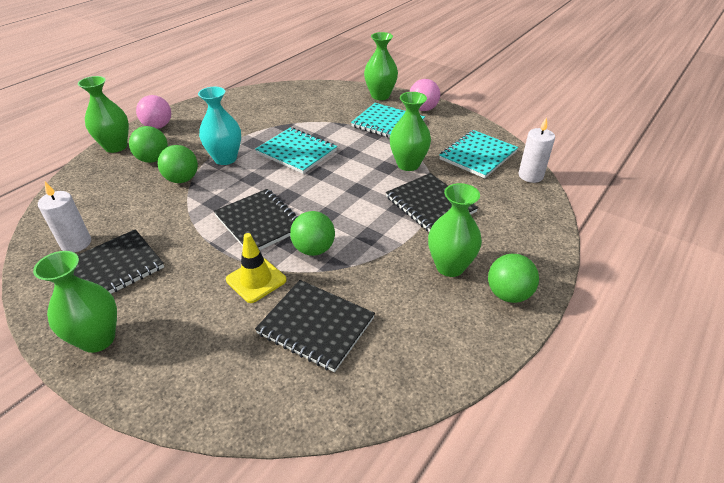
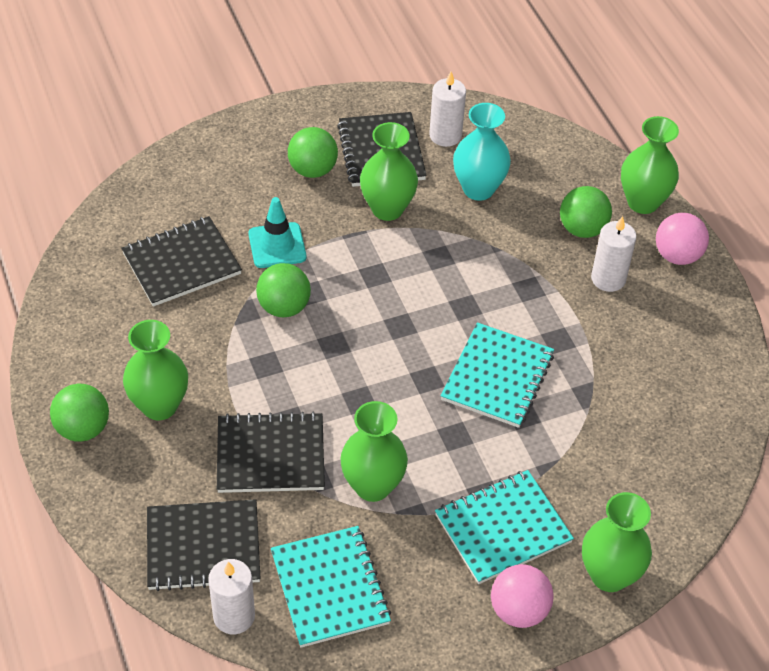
camera: 120 degrees right, 10 degrees up
(98, 339) = (292, 127): green vase -> green vase (387, 209)
(182, 179) = (511, 242): green ball -> green ball (312, 170)
(192, 141) = (608, 279): none -> white candle
(225, 159) = (533, 297): turquoise vase -> turquoise vase (478, 189)
(256, 280) = (277, 245): yellow traffic cone -> turquoise traffic cone
(260, 222) = (367, 281): black notebook -> black notebook (203, 547)
(297, 152) = (497, 377): turquoise notebook -> turquoise notebook turned 45 degrees counterclockwise

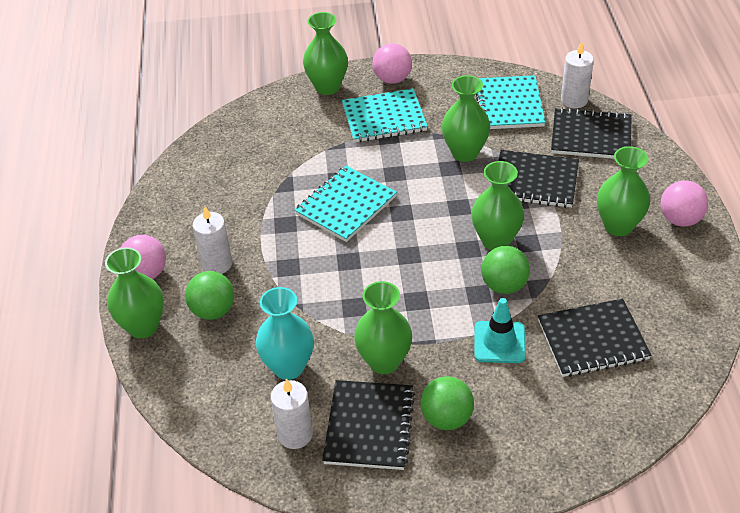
camera: 160 degrees left, 5 degrees down
(83, 428) = (680, 219): green ball -> pink ball
(304, 361) = (496, 240): none -> green vase

